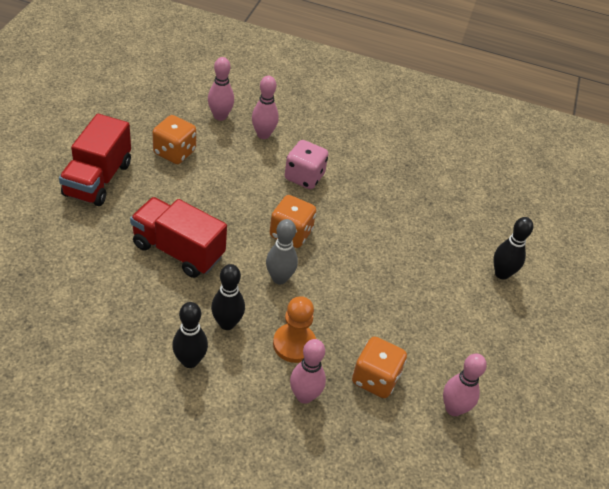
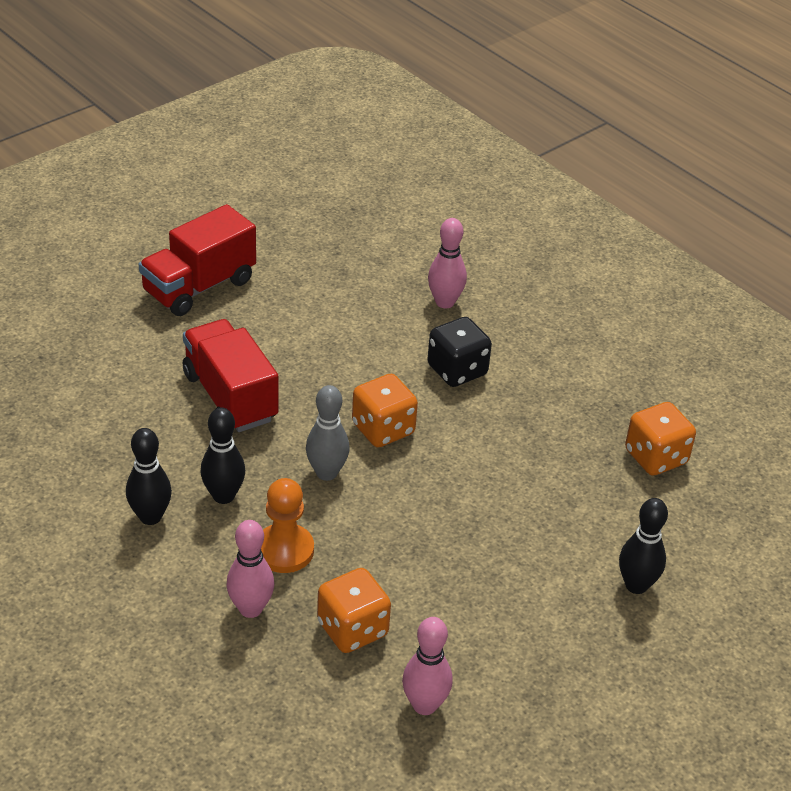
camera: 35 degrees right, 5 degrees down
(174, 152) = (313, 286): orange dice -> orange dice (655, 457)
(220, 116) = (405, 262): pink bowling pin -> none
(304, 177) = (457, 370): pink dice -> black dice

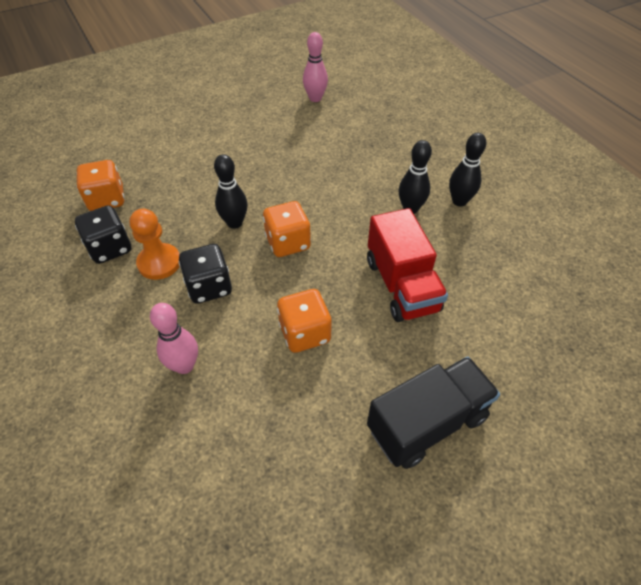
camera: 165 degrees left, 10 degrees up
(199, 287) = (427, 423): red truck -> black truck
(250, 608) = (397, 146): pink bowling pin -> none
(284, 550) = (374, 172): orange pawn -> orange pawn (159, 263)
(326, 473) = (337, 216): grey bowling pin -> none
(352, 629) = (342, 131): orange dice -> orange dice (305, 333)
(601, 397) = (110, 248): none -> black dice
(636, 585) = (176, 133): black bowling pin -> black bowling pin (234, 223)

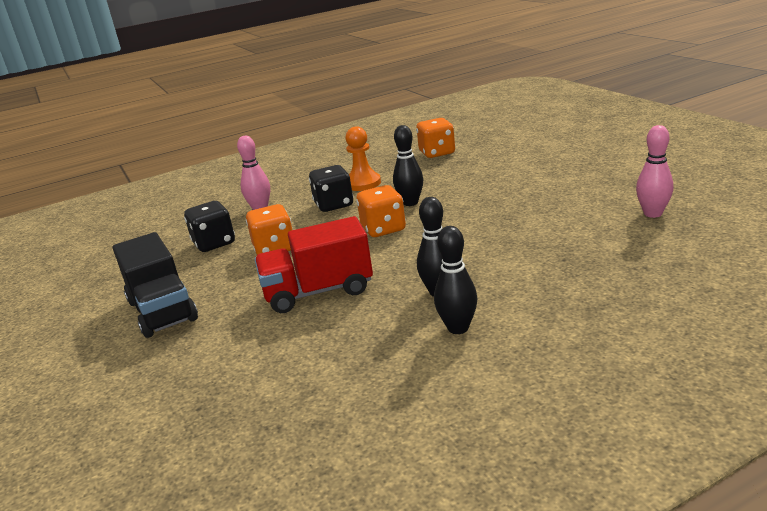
camera: 95 degrees right, 25 degrees down
(110, 248) = (380, 165): black dice -> black dice (214, 243)

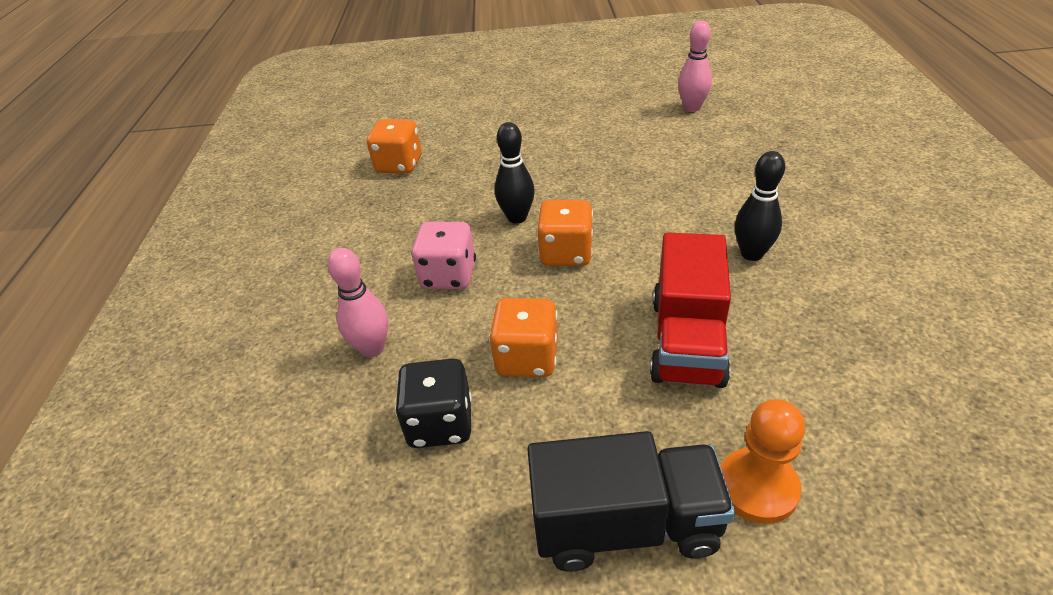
camera: 65 degrees left, 15 degrees up
(334, 205) = (448, 276): black dice -> pink dice
(363, 183) = (412, 237): orange pawn -> orange pawn (757, 487)
(458, 328) = (831, 261): black bowling pin -> none

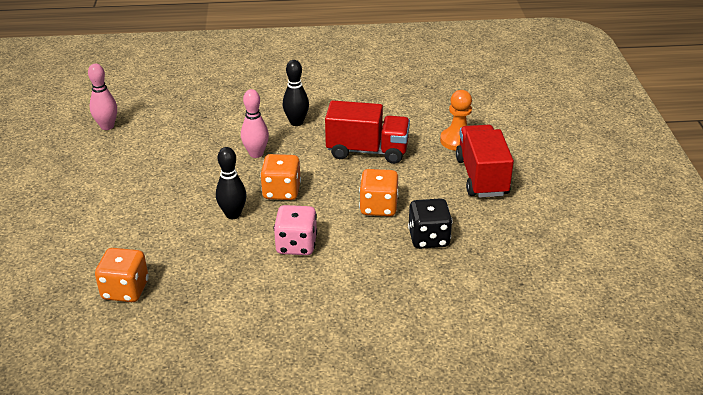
camera: 95 degrees left, 5 degrees down
(372, 348) = (368, 275): pink bowling pin -> pink bowling pin (256, 154)
(625, 524) = (481, 177): black truck -> red truck

